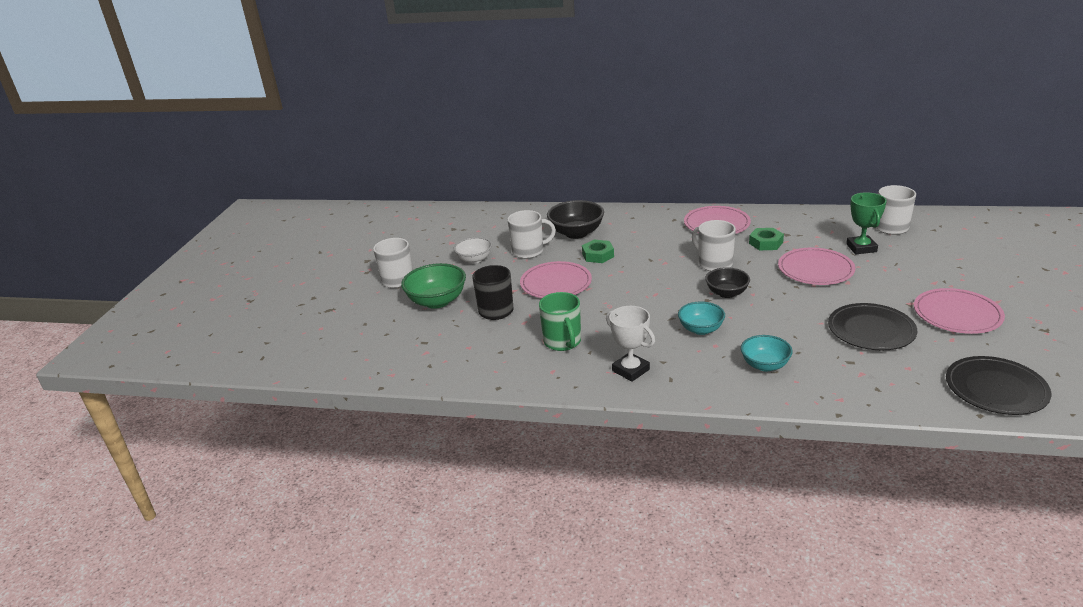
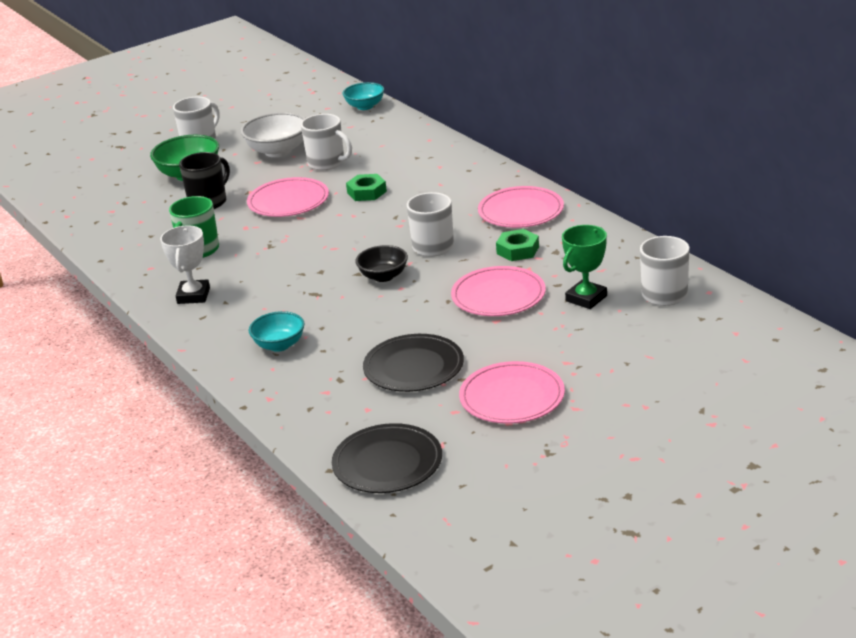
camera: 45 degrees right, 0 degrees up
(474, 259) = (278, 151): white bowl -> white bowl, size x1.53
(576, 233) = (394, 163): black bowl -> none
(701, 329) = (300, 294): turquoise bowl -> turquoise bowl (365, 106)

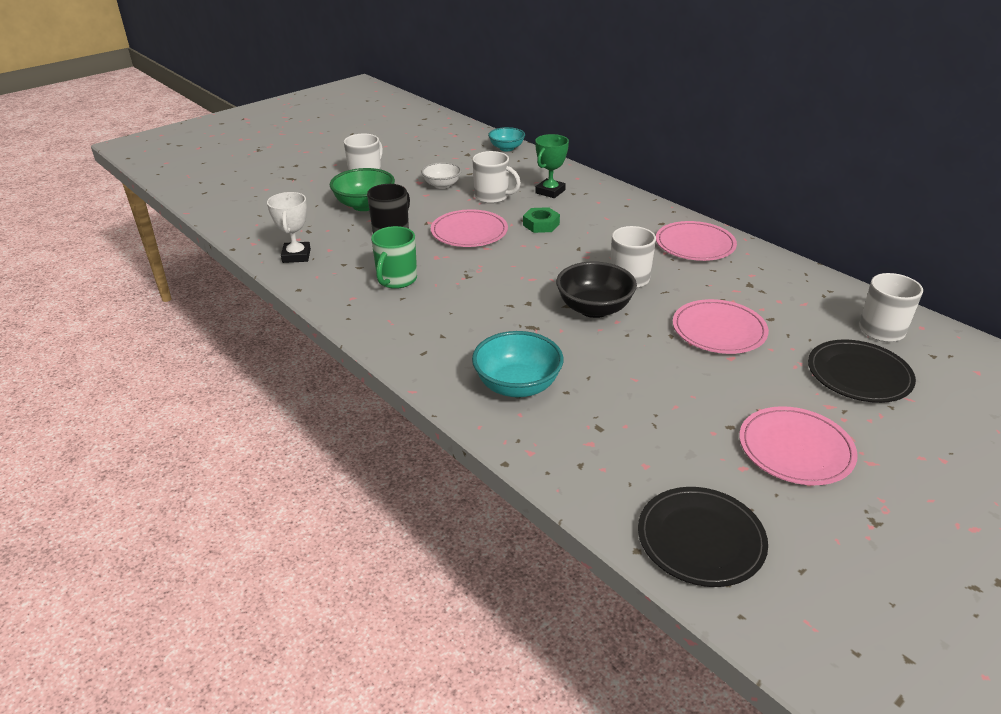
camera: 10 degrees left, 5 degrees up
(193, 296) = (406, 328): white trophy -> white trophy (296, 256)
(278, 151) = (442, 185): white bowl -> white bowl, size x0.65
(279, 345) = (517, 386): turquoise bowl -> turquoise bowl, size x1.53
(383, 276) = (594, 309): black bowl -> black bowl, size x1.53
(413, 367) = (672, 412): black plate -> black plate (859, 374)
(518, 250) = (712, 283): green nut -> none
(586, 298) = (807, 334): green trophy -> green trophy (550, 191)

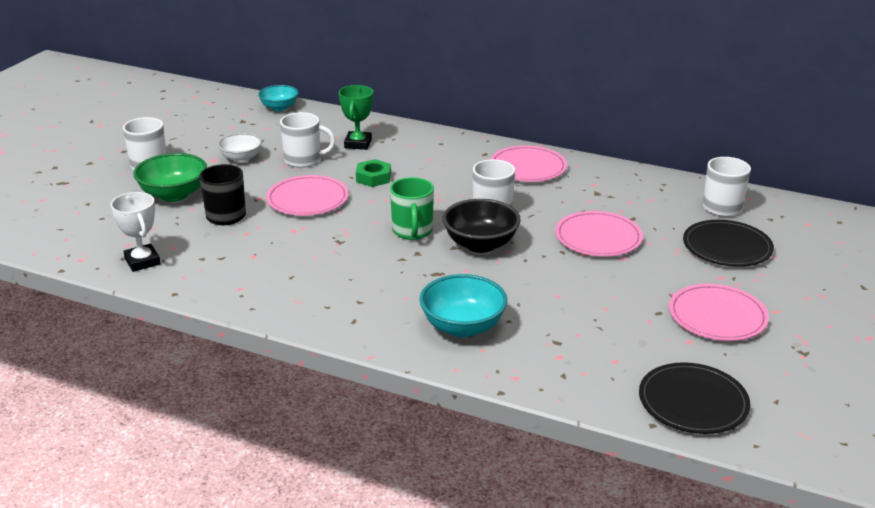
camera: 25 degrees left, 5 degrees down
(396, 280) = (271, 261): green mug -> green mug (412, 231)

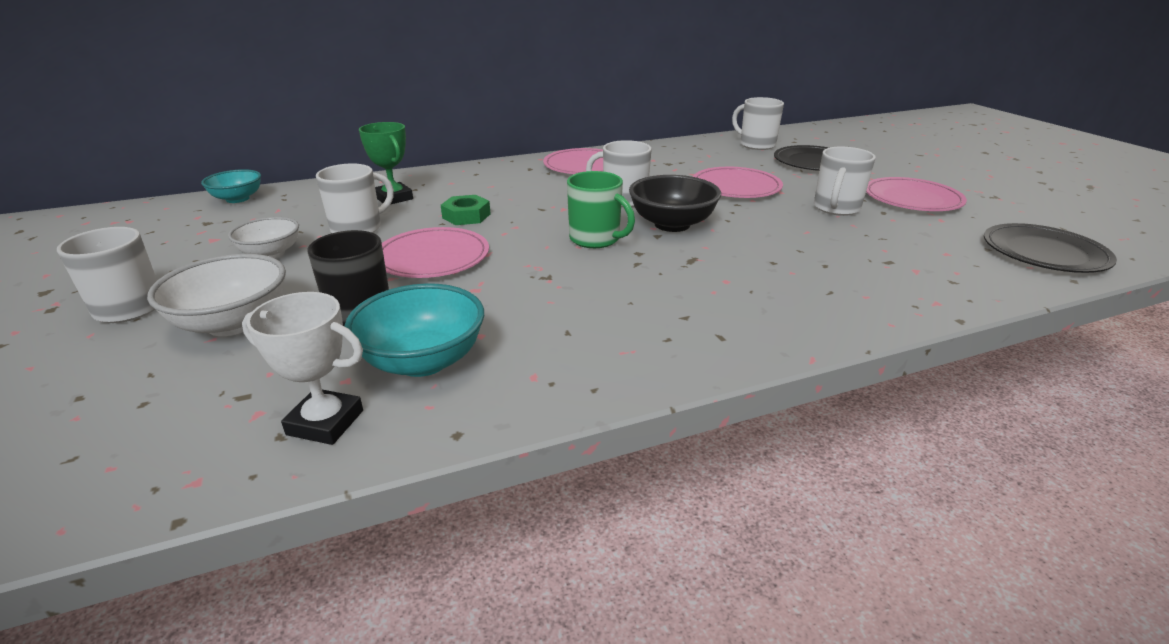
camera: 45 degrees left, 0 degrees up
(174, 195) = (233, 323): green bowl -> white bowl
(462, 327) = (810, 288): turquoise bowl -> turquoise bowl (423, 361)
(628, 291) = (836, 208): none -> white mug

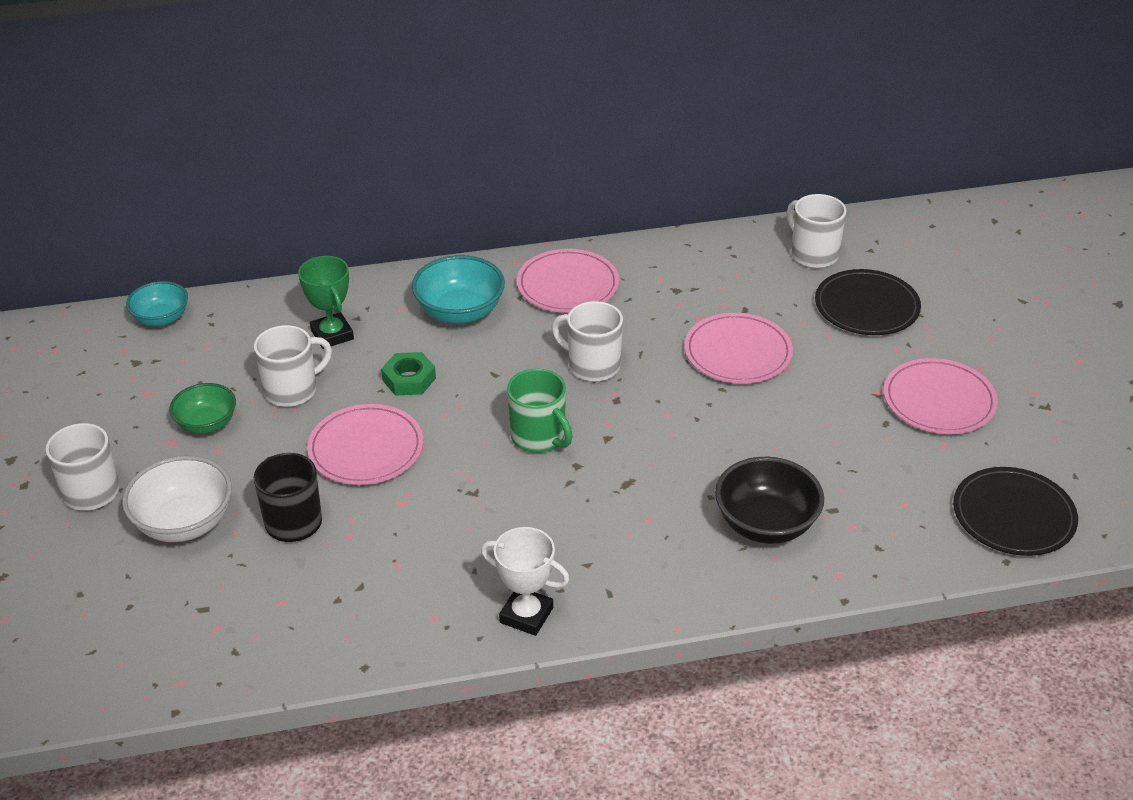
camera: 10 degrees right, 10 degrees up
(271, 253) = (207, 424): white bowl -> green bowl
(325, 422) = (267, 643): white trophy -> white trophy (526, 615)
(423, 361) = (345, 589): turquoise bowl -> turquoise bowl (460, 312)
(672, 224) = (630, 420): black bowl -> black bowl (766, 524)
(836, 208) = (834, 410): white mug -> none

